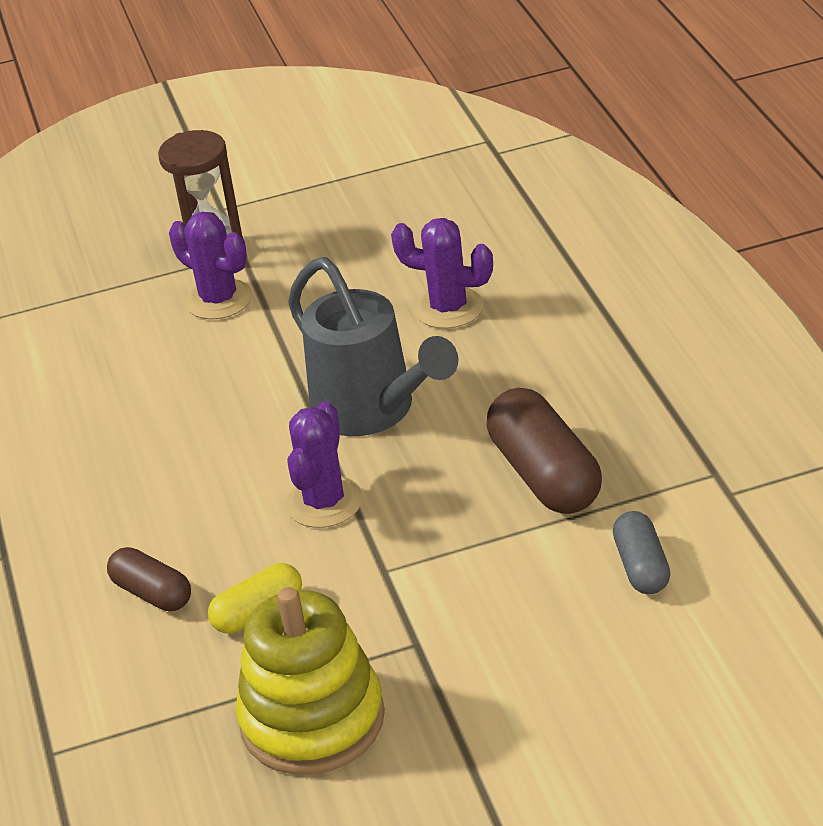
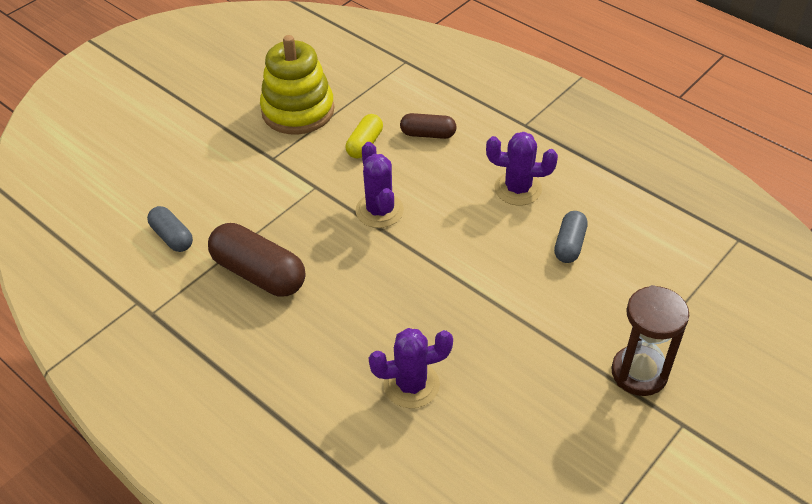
camera: 145 degrees right, 10 degrees up
(138, 382) = (569, 245): none -> grey capsule
(219, 300) = (586, 329): purple cactus -> purple cactus (518, 189)
(372, 411) = (399, 279): grey watering can -> none

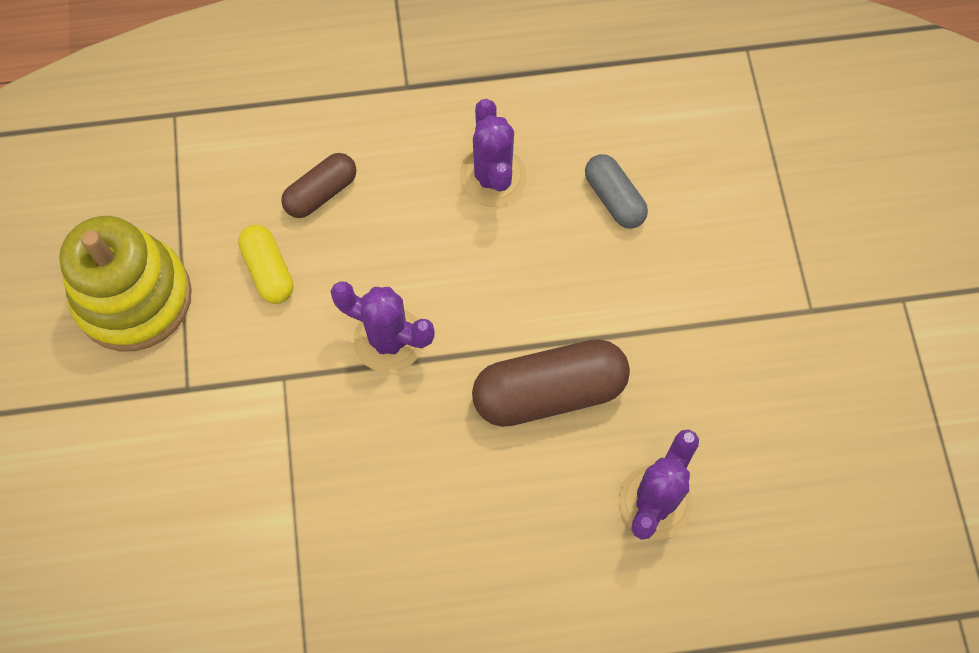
camera: 50 degrees left, 20 degrees up
(172, 237) = (207, 599): grey capsule -> none
(259, 273) = (360, 541): brown capsule -> brown capsule (549, 392)
(518, 189) = (493, 177): purple cactus -> purple cactus turned 60 degrees counterclockwise
(639, 373) = (819, 282): brown hourglass -> none

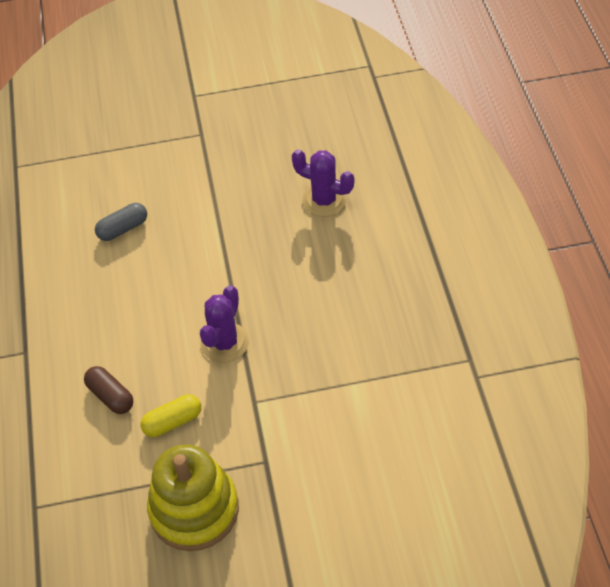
camera: 90 degrees left, 15 degrees down
(493, 177) = (103, 294): purple cactus -> none
(549, 392) = (258, 254): brown capsule -> none

